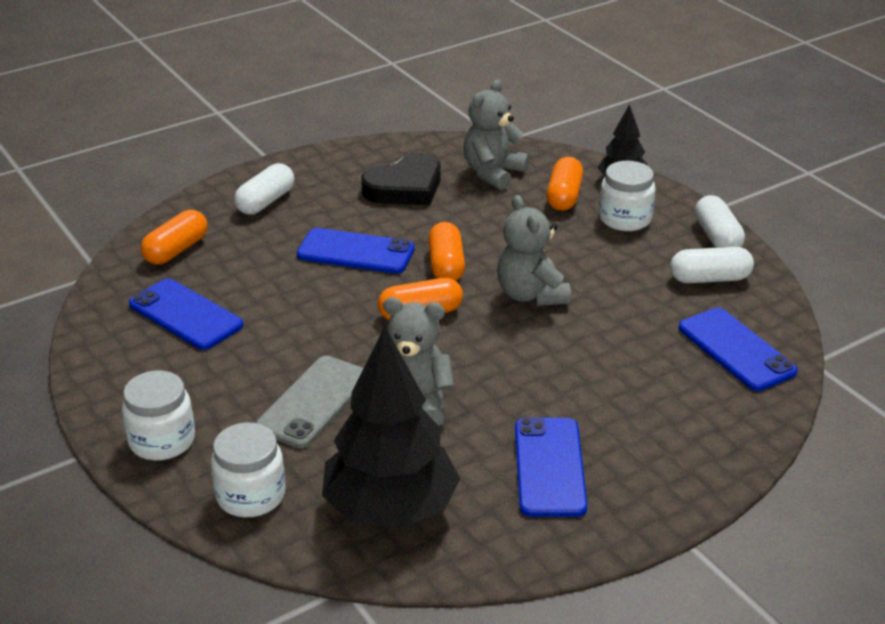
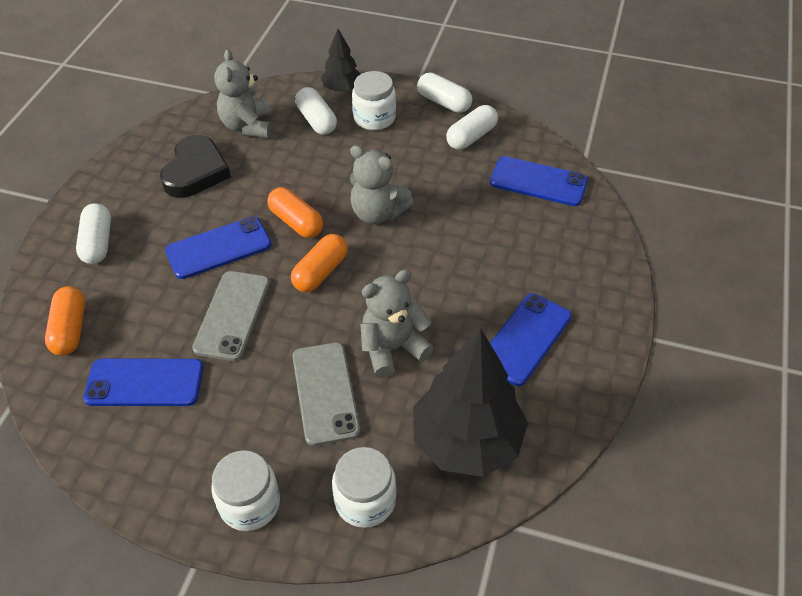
camera: 40 degrees left, 15 degrees up
(307, 305) = (232, 315): none -> grey phone
(549, 467) = (525, 339): blue phone -> blue phone turned 75 degrees clockwise
(564, 196) = (316, 120): orange capsule -> white capsule

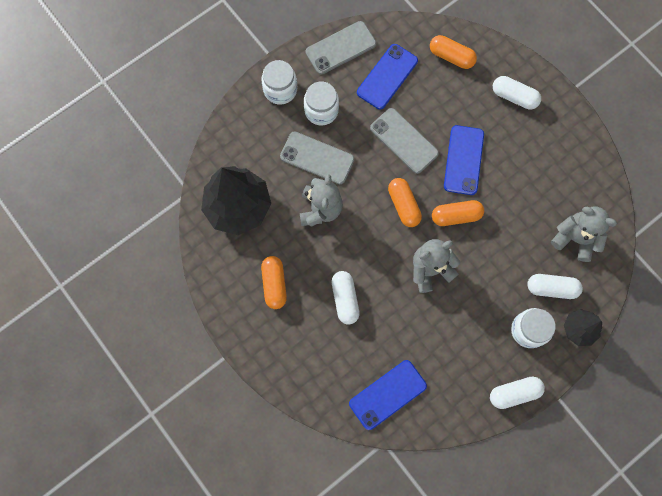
camera: 125 degrees right, 25 degrees up
(127, 466) = (340, 48): none -> grey phone
(195, 171) = (546, 181): black heart -> none
(365, 500) = (243, 140): white jar -> white jar (321, 110)
(471, 137) = (462, 384): white capsule -> white capsule (345, 299)
(525, 339) = (274, 284): blue phone -> orange capsule

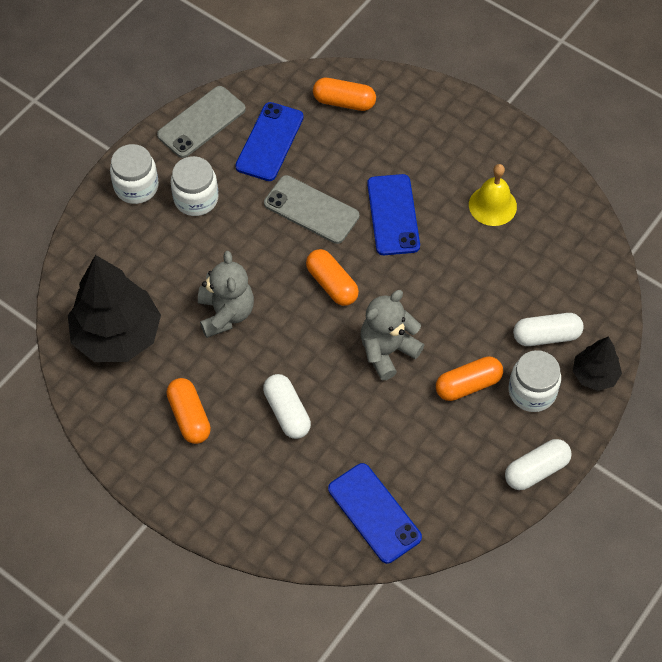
camera: 15 degrees left, 15 degrees down
(317, 158) = (205, 255): grey phone -> none
(387, 394) = (374, 513): blue phone -> blue phone turned 75 degrees counterclockwise
(456, 216) = (402, 281): orange capsule -> orange capsule (468, 385)
(514, 97) = (435, 130): white capsule -> none
(540, 171) = (492, 205): none -> yellow bell
(575, 238) = (558, 272): grey teddy bear -> none

